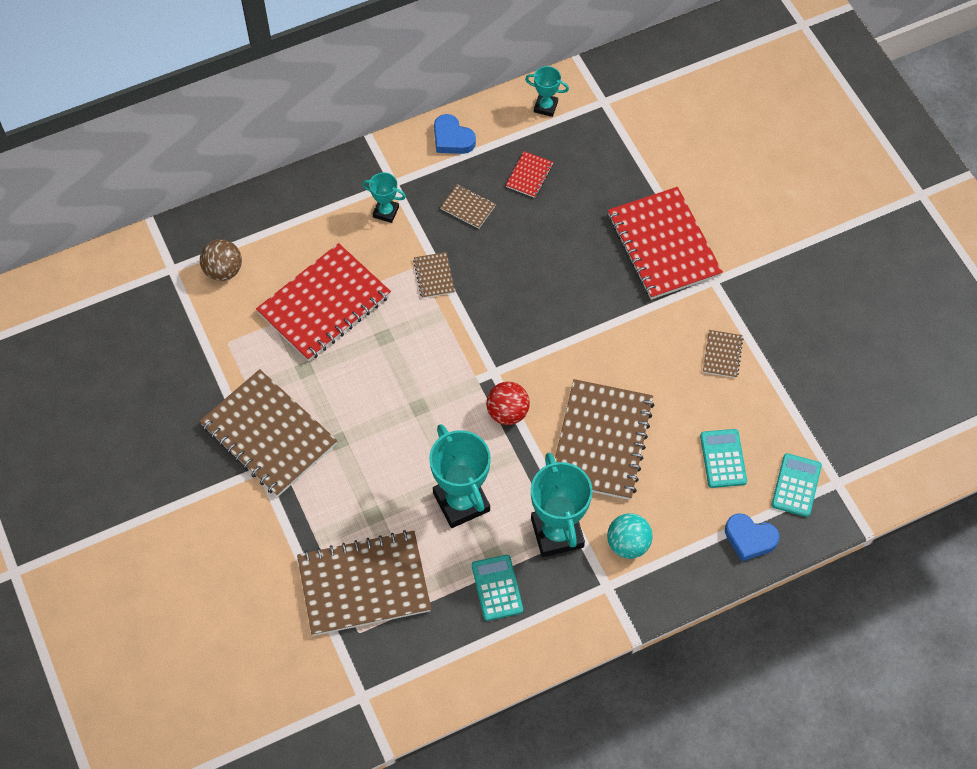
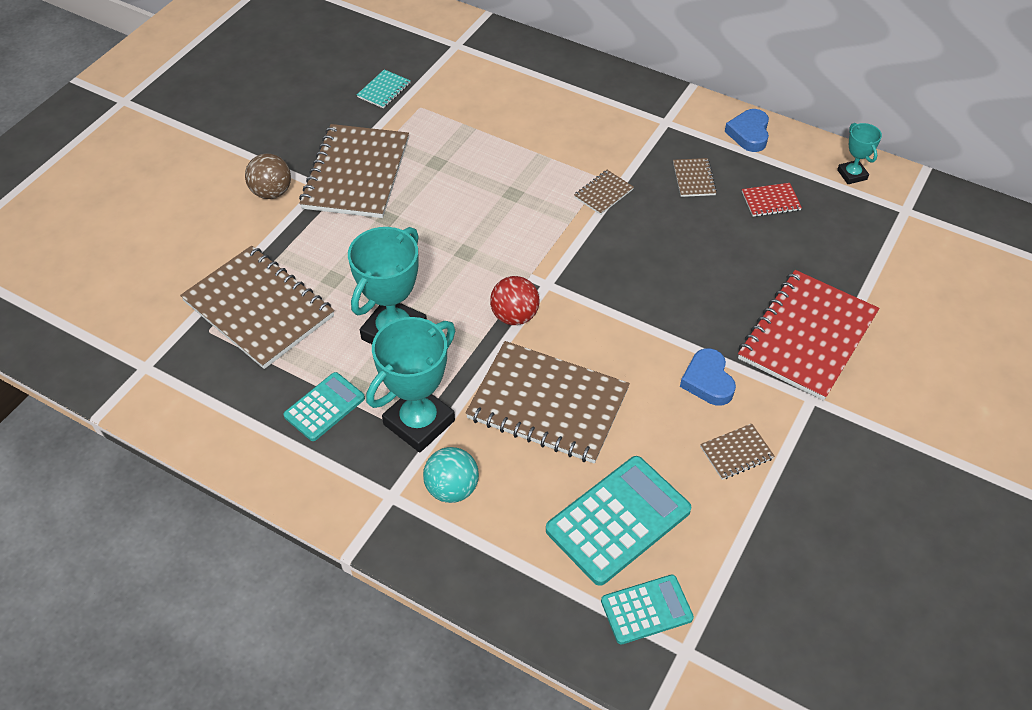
camera: 55 degrees right, 10 degrees down
(183, 357) = (384, 90): none -> turquoise notebook
(223, 270) = (482, 71): brown ball -> brown ball (272, 192)
(324, 304) = (508, 142): red notebook -> none
(386, 212) = (633, 132): turquoise trophy -> none
(602, 441) = (547, 404): brown notebook -> brown notebook turned 45 degrees clockwise
(723, 459) = (618, 520): turquoise calculator -> turquoise calculator, size x1.68
(749, 539) = (545, 599): blue heart -> blue heart (707, 381)

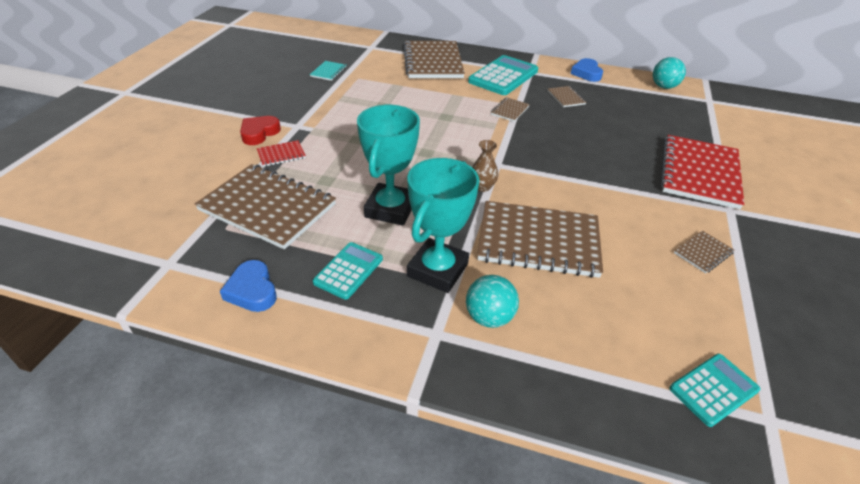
camera: 15 degrees left, 10 degrees down
(272, 192) = (259, 133): brown ball -> red heart
(356, 173) = (323, 116): brown notebook -> brown notebook (432, 62)
(514, 316) = (482, 187): red ball -> brown vase
(618, 520) = (644, 318): turquoise calculator -> turquoise calculator (503, 76)
(707, 381) = (650, 209): blue heart -> blue heart (252, 290)
(771, 201) = (623, 104): red notebook -> red notebook (281, 155)
(852, 175) = (663, 87): turquoise trophy -> turquoise ball

